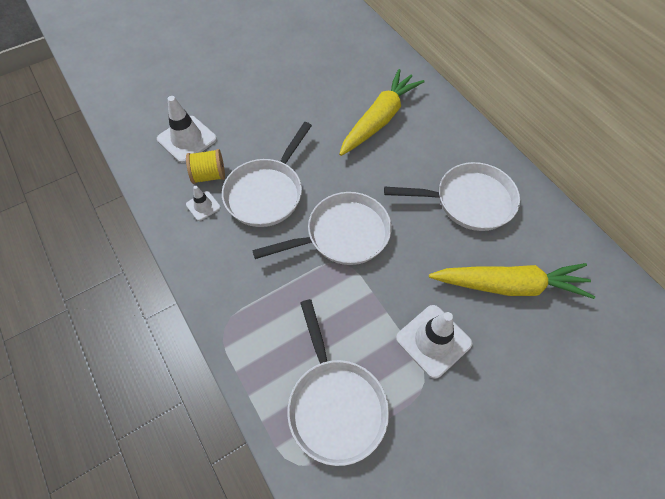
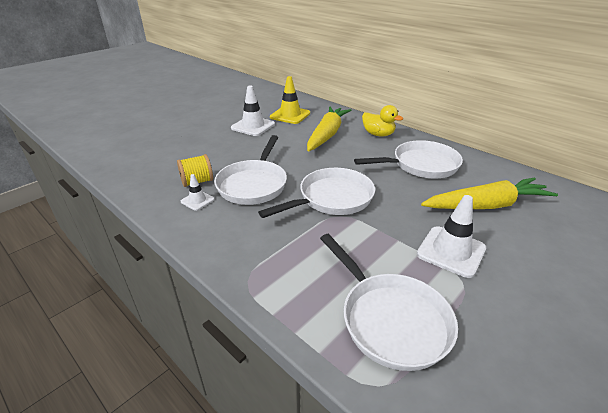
camera: 15 degrees left, 25 degrees down
(187, 139) = (170, 164): white traffic cone -> white traffic cone (253, 126)
(347, 69) = (290, 115): none -> yellow traffic cone
(443, 131) = (378, 134): none -> yellow duck

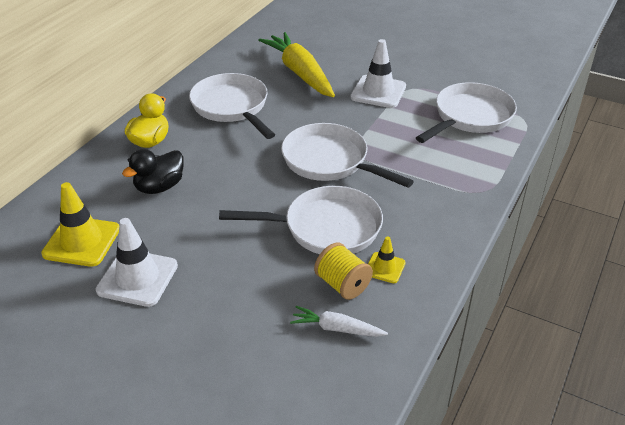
camera: 105 degrees left, 5 degrees up
(166, 174) = (336, 328): none -> white carrot
(197, 200) = (385, 268): white traffic cone -> yellow traffic cone
(327, 135) = (159, 187): yellow carrot -> black duck

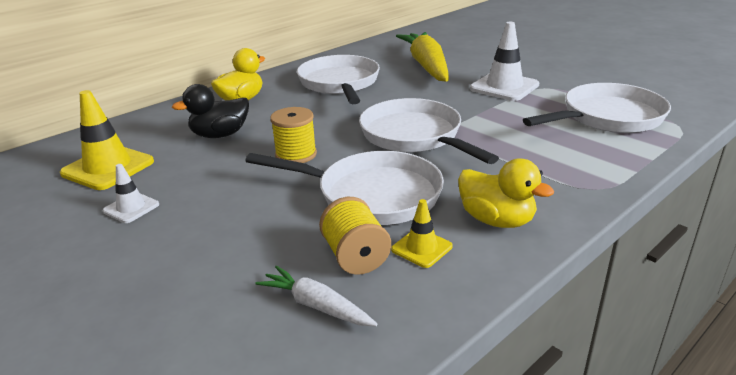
camera: 20 degrees right, 10 degrees down
(137, 278) = (131, 208): white traffic cone -> white traffic cone, size x0.54
(242, 198) = (296, 155): none -> yellow spool
(425, 233) = (496, 220): none -> yellow duck

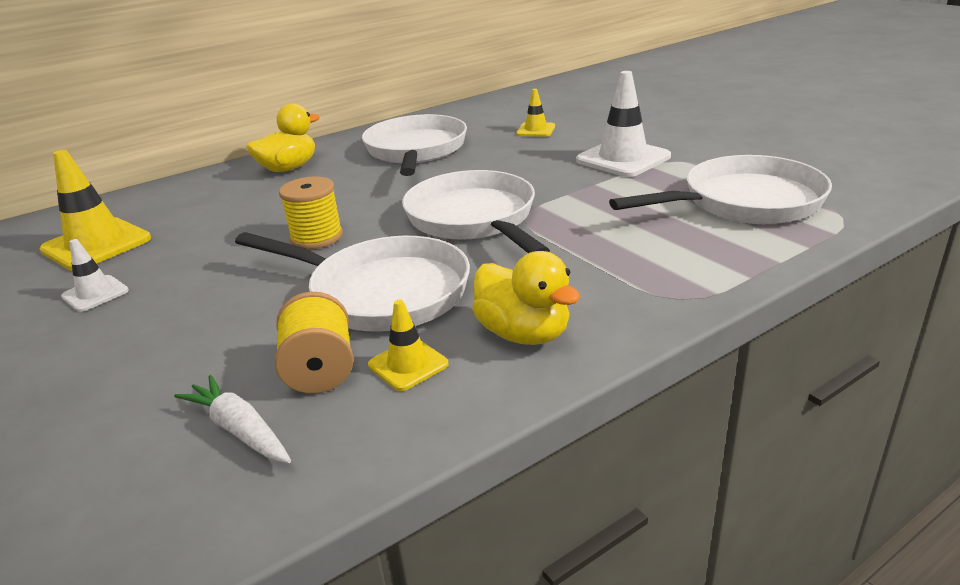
camera: 10 degrees right, 0 degrees up
(220, 135) = (242, 210): black duck -> none
(427, 66) = (536, 130): yellow carrot -> yellow traffic cone

